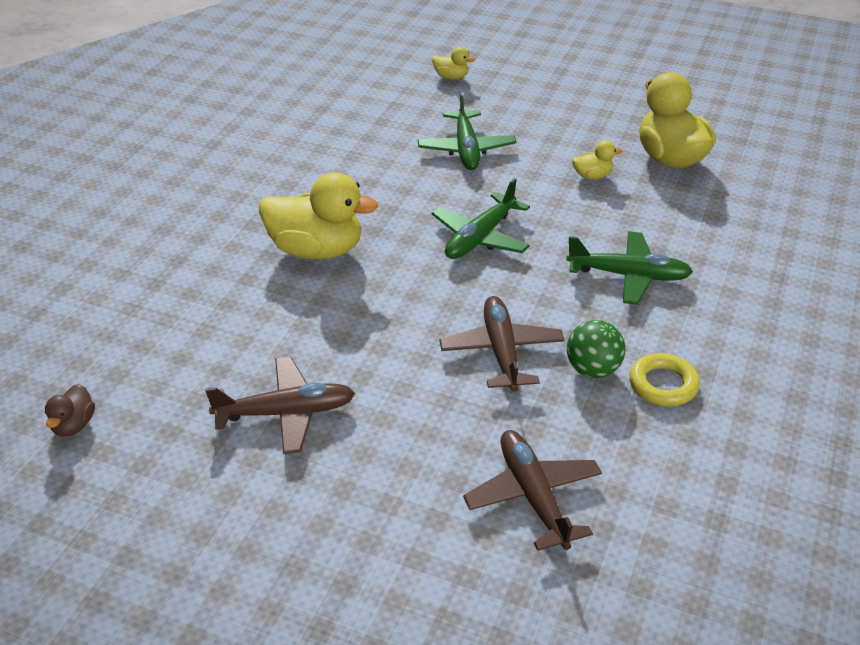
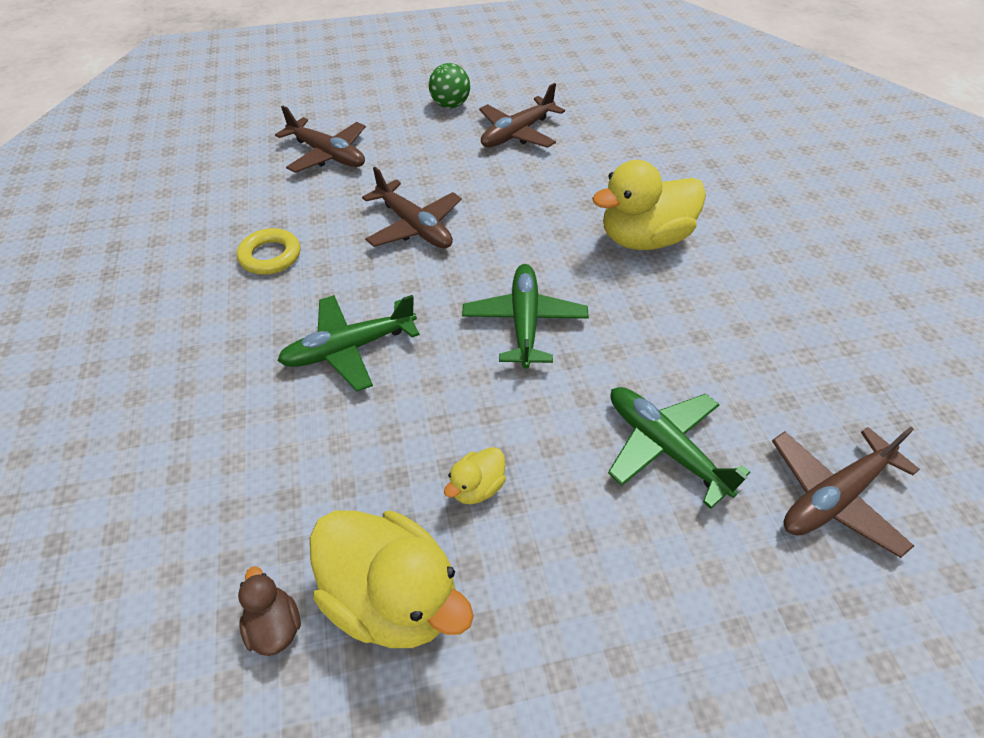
camera: 145 degrees right, 10 degrees up
(73, 425) = (621, 84): brown duck -> brown duck (275, 625)
(405, 104) = (834, 496): none -> brown plane
(451, 77) = (863, 618): yellow duck -> none
(592, 369) = (333, 243): green ball -> green ball (450, 105)

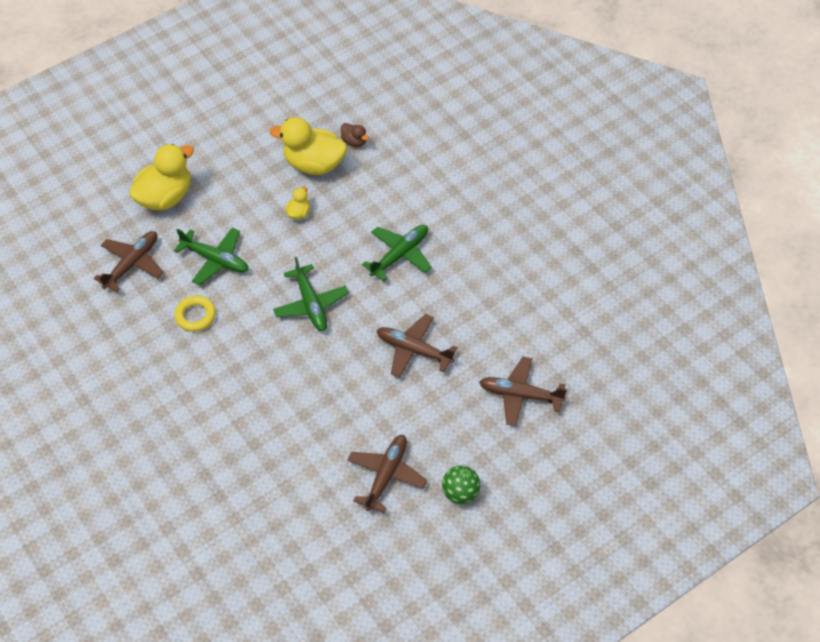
camera: 160 degrees right, 5 degrees up
(270, 256) = (490, 295): yellow ring -> yellow ring (195, 316)
(644, 239) = (255, 394): yellow duck -> yellow duck (166, 197)

